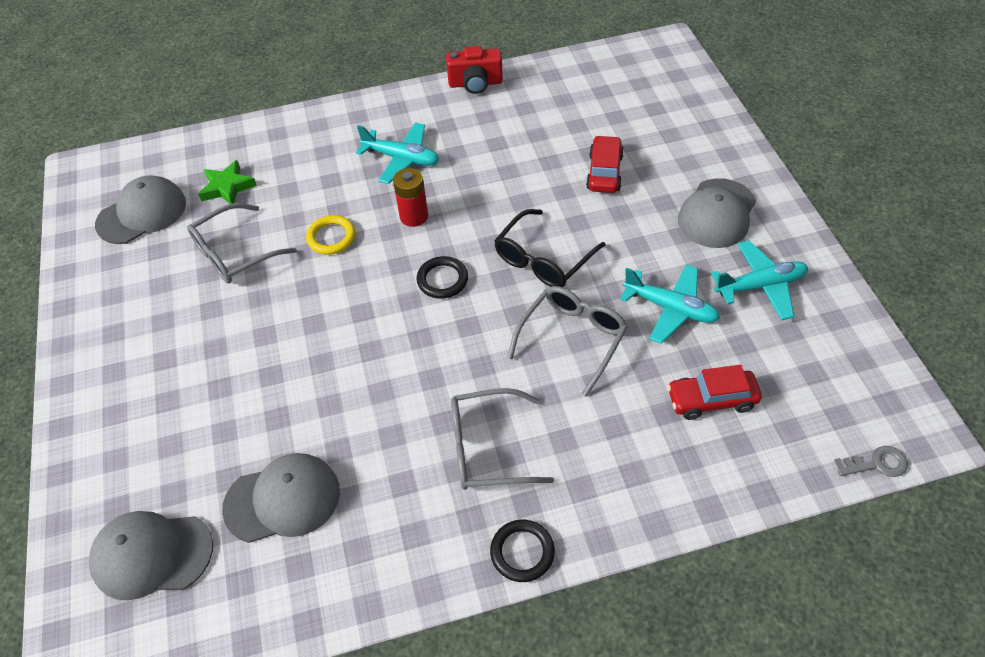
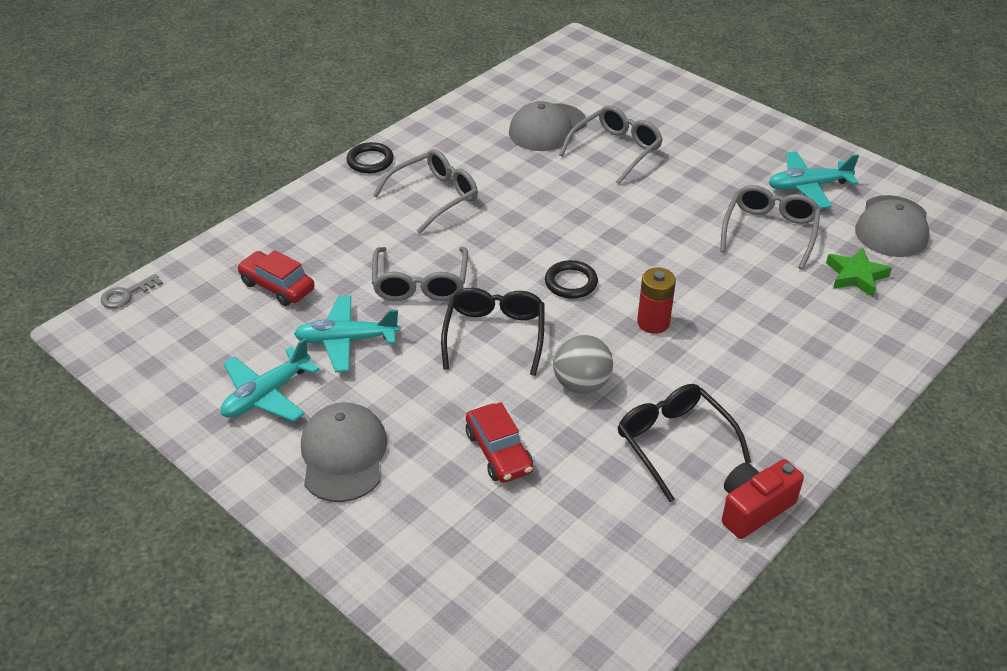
camera: 145 degrees right, 10 degrees down
(152, 555) = (596, 84): grey cap -> none
(249, 420) = (616, 150): none -> grey glasses
(331, 237) = (706, 275): yellow ring -> none
(401, 159) = (730, 373): turquoise plane -> turquoise plane (808, 186)
(484, 133) = (674, 442): none -> black glasses
(510, 193) = (581, 384): none -> grey ball
(711, 400) = (277, 286): red car -> red car turned 105 degrees counterclockwise

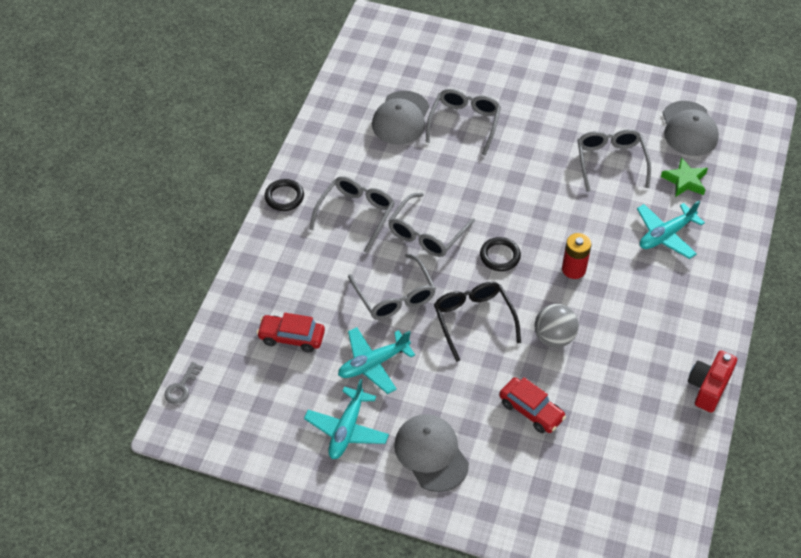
camera: 25 degrees left, 10 degrees up
(500, 237) = (426, 234): none -> grey glasses
(674, 442) = (636, 359): black glasses -> none
(808, 186) = (617, 111): turquoise plane -> turquoise plane (666, 235)

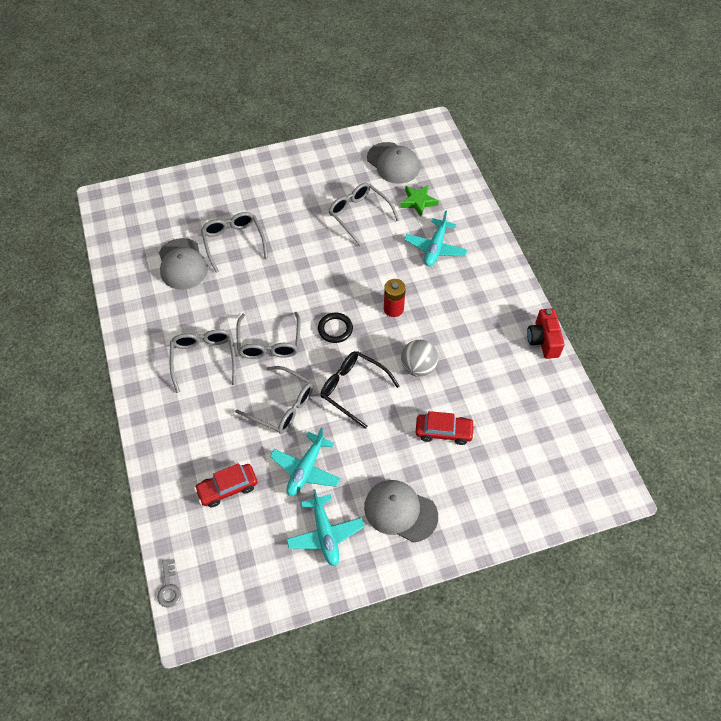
camera: 35 degrees left, 5 degrees up
(284, 197) = (136, 378): black ring -> none

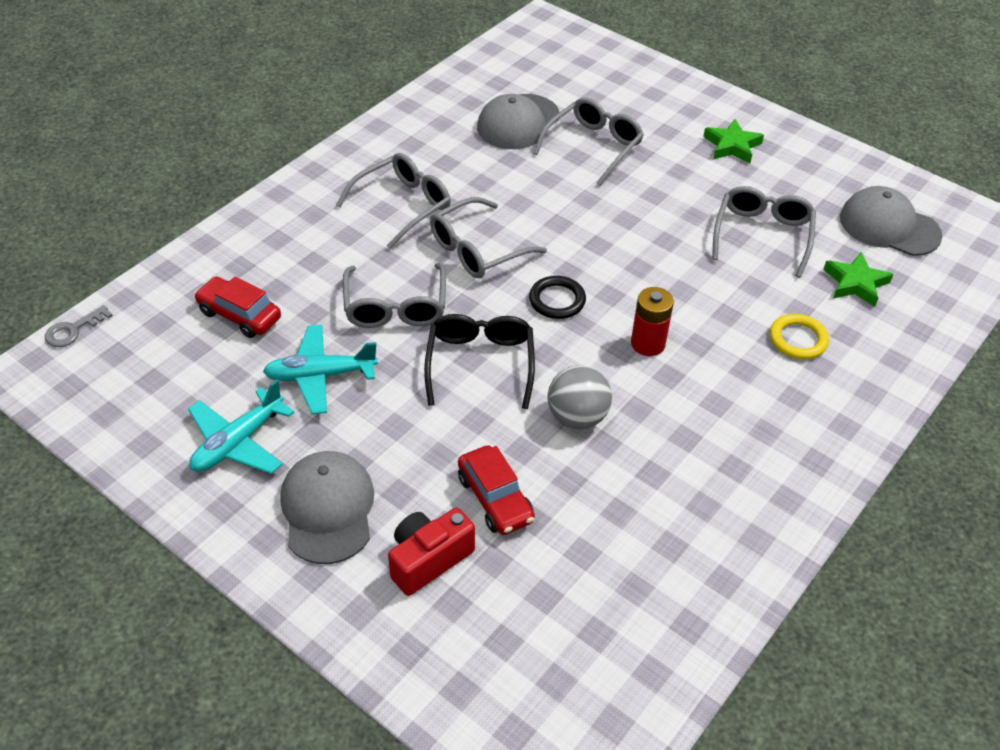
camera: 55 degrees right, 10 degrees down
(286, 184) = (732, 146): none -> green star
(393, 163) = (889, 226): grey cap -> grey cap turned 105 degrees clockwise
(435, 248) = (798, 339): turquoise plane -> yellow ring
(543, 340) = (769, 551): red camera -> red camera (428, 559)

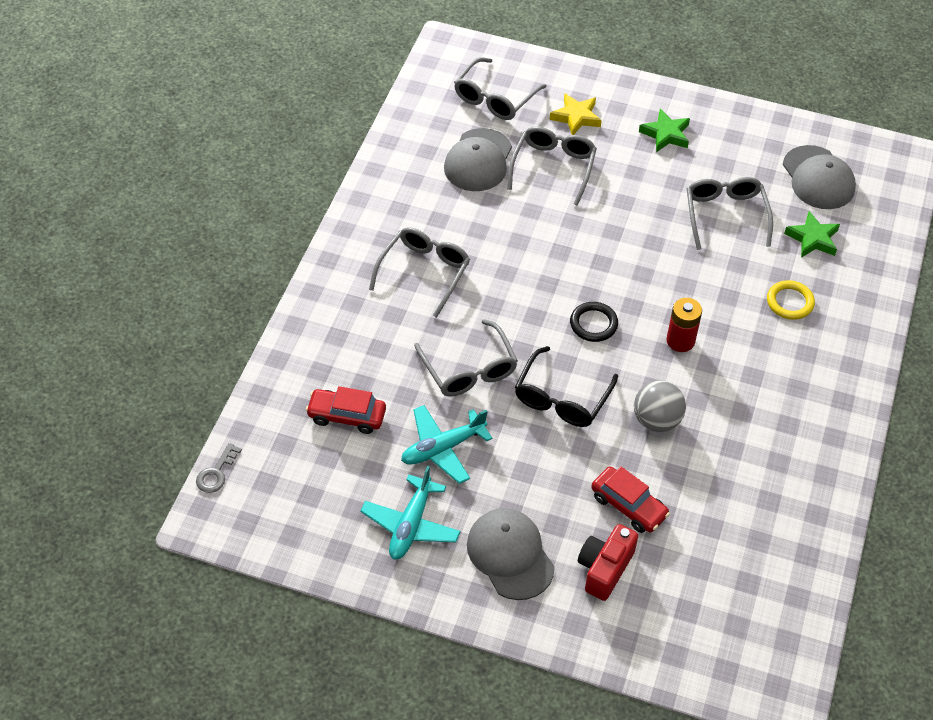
camera: 20 degrees left, 5 degrees up
(477, 250) = (507, 296): grey glasses -> grey glasses (495, 98)
(480, 363) = (561, 398): black glasses -> black glasses turned 135 degrees counterclockwise
(642, 109) = (576, 117): none -> yellow star
(889, 226) = (818, 178): grey cap -> grey cap turned 120 degrees counterclockwise

